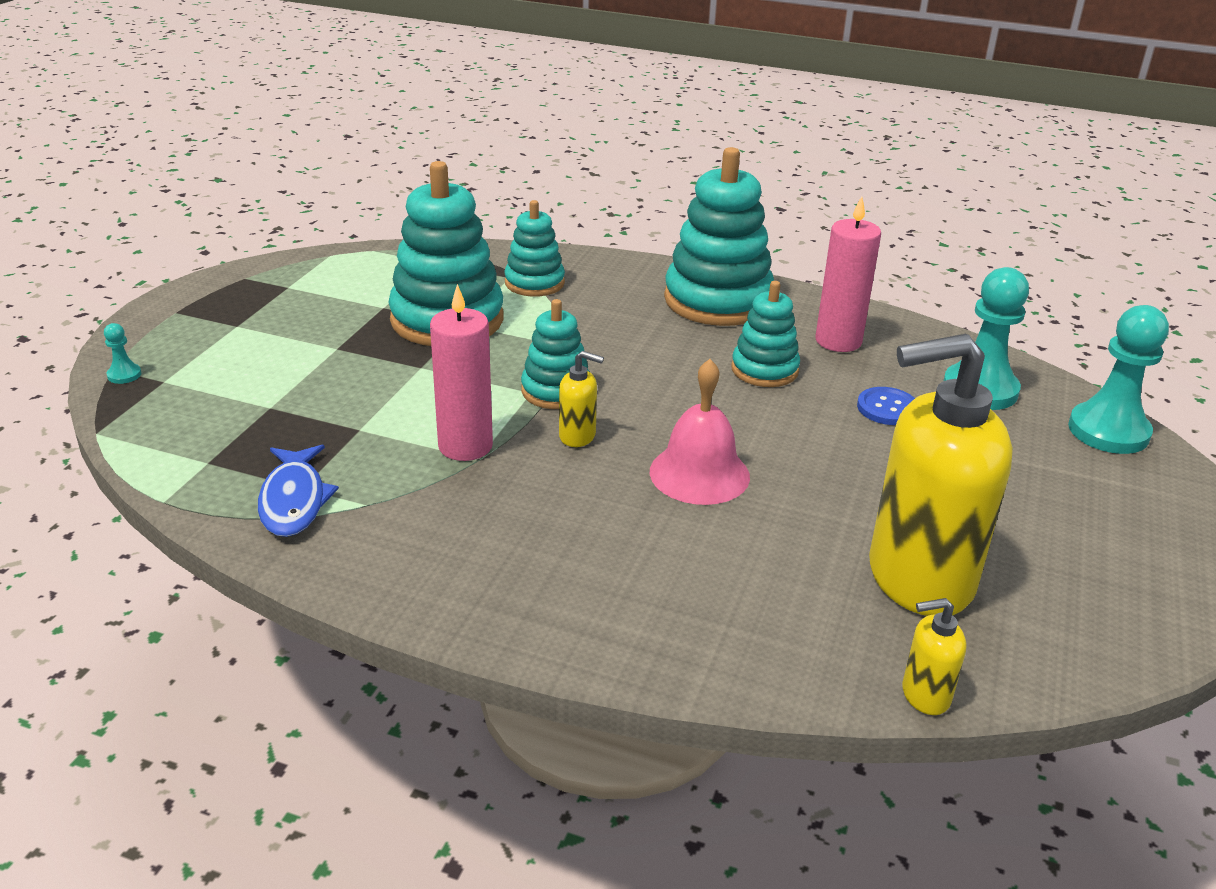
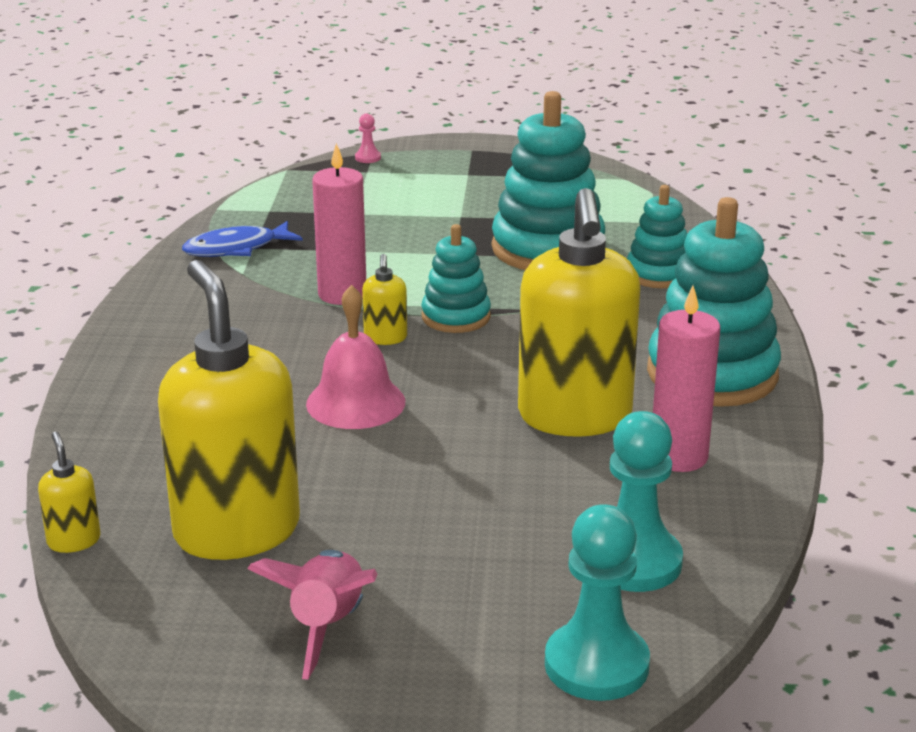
camera: 75 degrees right, 5 degrees down
(124, 375) = (368, 158): turquoise pawn -> pink pawn
(764, 370) = (575, 417): turquoise stacking toy -> yellow soap dispenser
(887, 408) = (544, 498): blue button -> none
(1069, 546) = (327, 626): none -> pink rocket

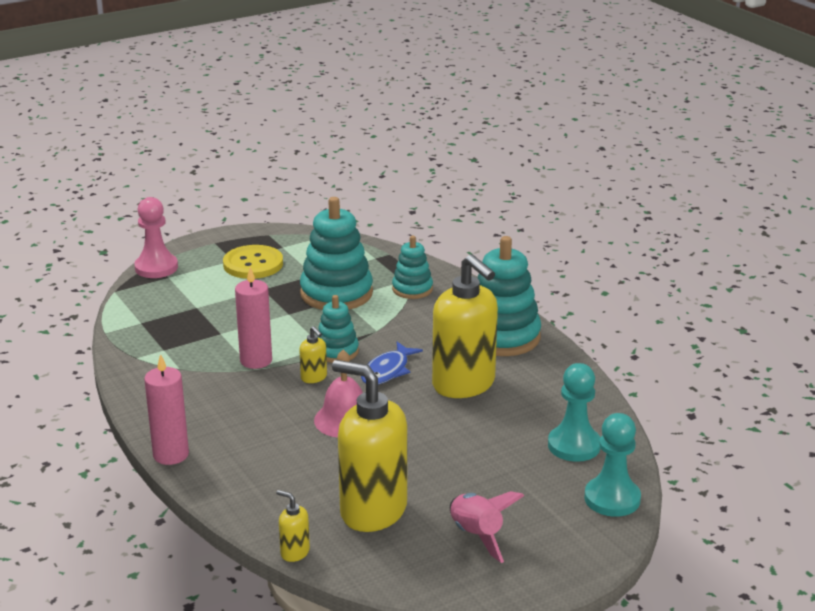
camera: 35 degrees left, 0 degrees up
(236, 248) = (153, 354): blue fish -> blue fish (387, 371)
(368, 158) = (156, 268): pink pawn -> pink pawn, size x2.34
(487, 185) = (253, 264): none -> yellow button
(678, 457) = (535, 386): pink candle -> pink candle (171, 455)

